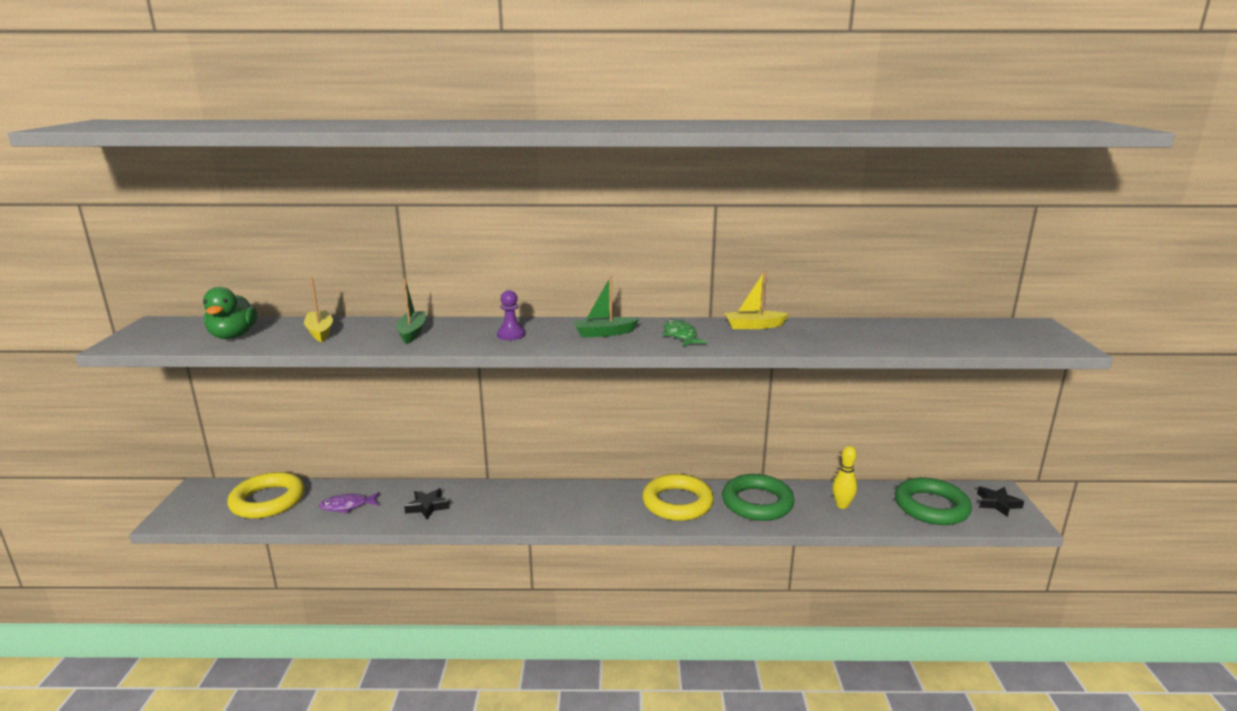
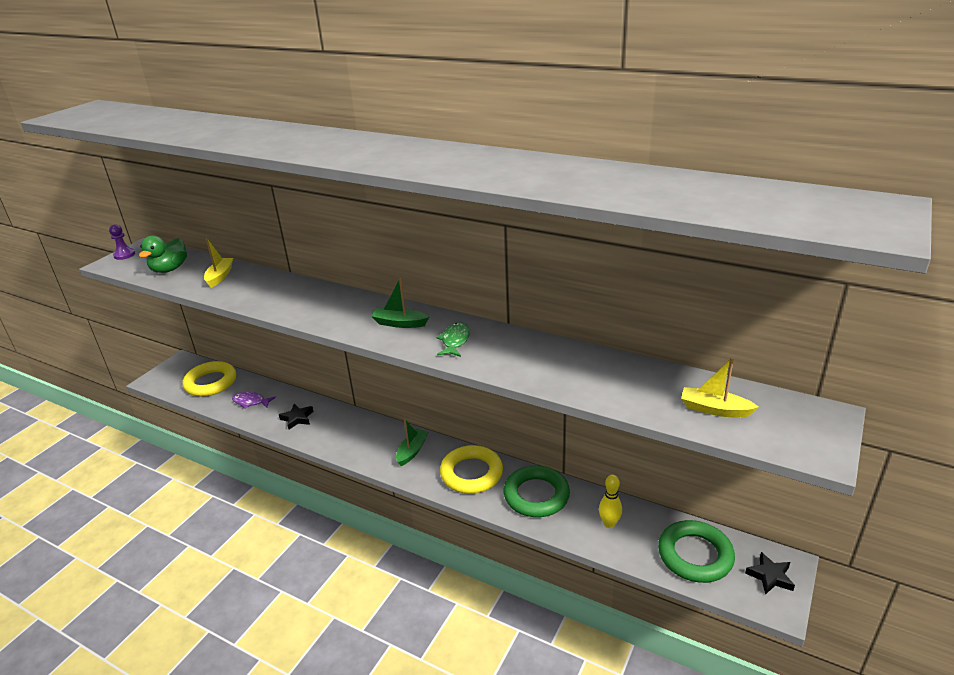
camera: 30 degrees right, 10 degrees up
(412, 333) = (272, 291): green boat -> green boat (412, 451)
(511, 335) = (333, 309): purple pawn -> purple pawn (124, 255)
(753, 326) = (530, 344): yellow boat -> yellow boat (714, 409)

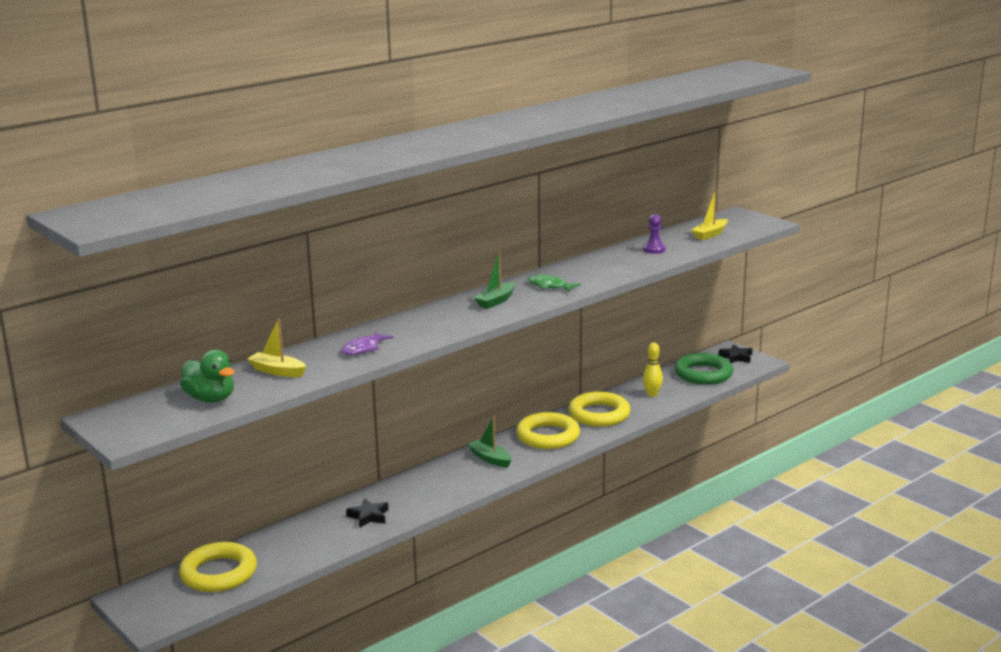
camera: 70 degrees left, 10 degrees down
(124, 255) = (111, 428): purple pawn -> purple pawn (654, 249)
(251, 402) = (300, 545): purple fish -> purple fish (363, 349)
(536, 495) = (599, 414): green ring -> yellow ring

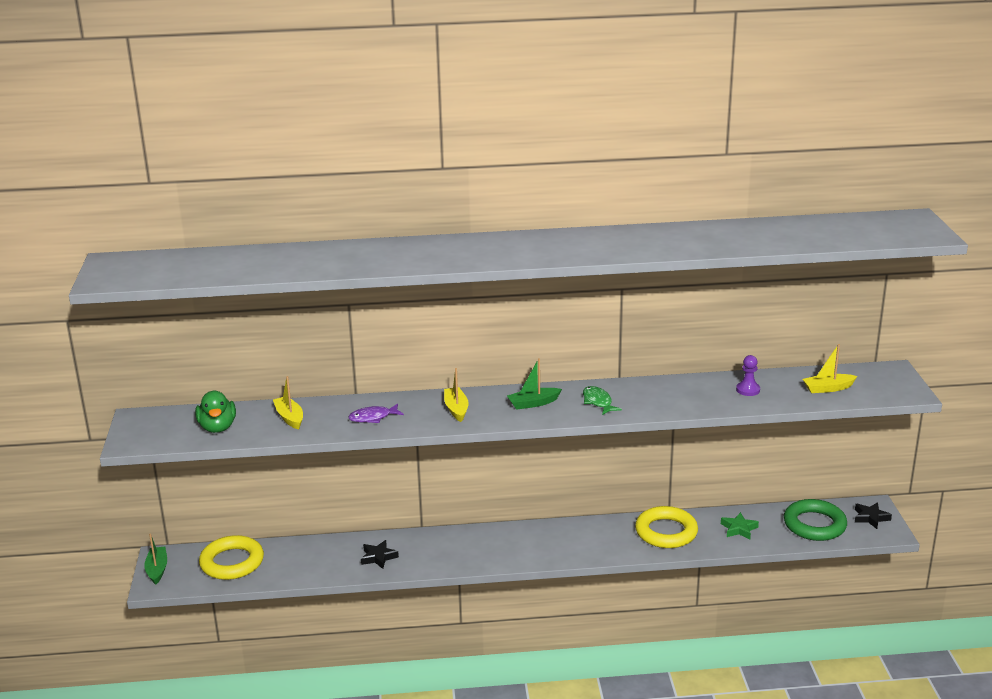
camera: 35 degrees right, 5 degrees up
(433, 322) = (456, 409): none -> yellow boat
(490, 459) = (525, 541): green boat -> green boat (157, 570)
(548, 436) = (597, 537): yellow ring -> none
(652, 394) = (739, 529): yellow bowling pin -> green star

